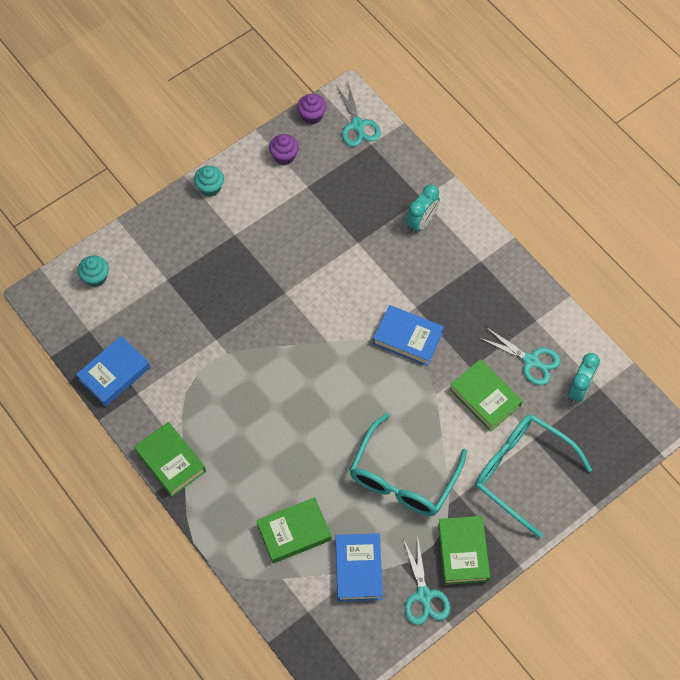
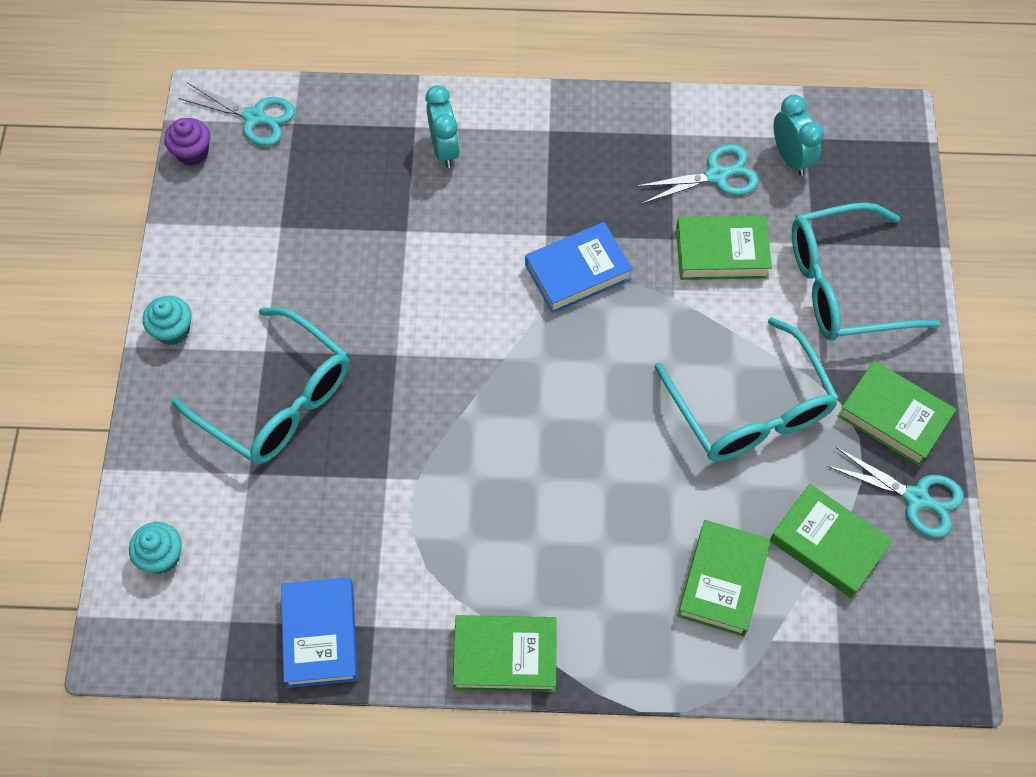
camera: 50 degrees left, 0 degrees up
(214, 261) = (277, 400): none -> turquoise glasses
(284, 156) = (215, 220): purple cupcake -> none
(358, 569) = (827, 544): blue book -> green book

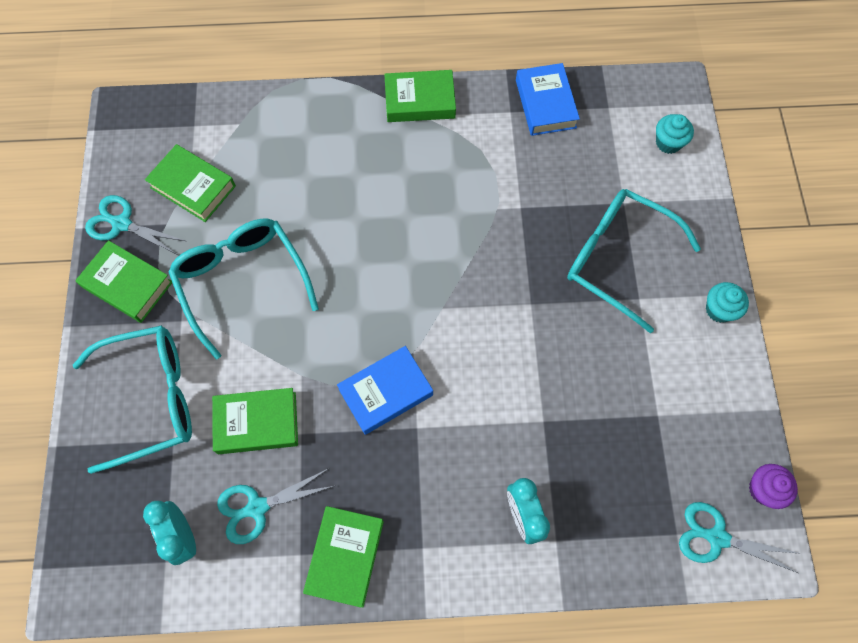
camera: 175 degrees right, 5 degrees up
(722, 581) = (271, 157): green book -> green book (345, 556)

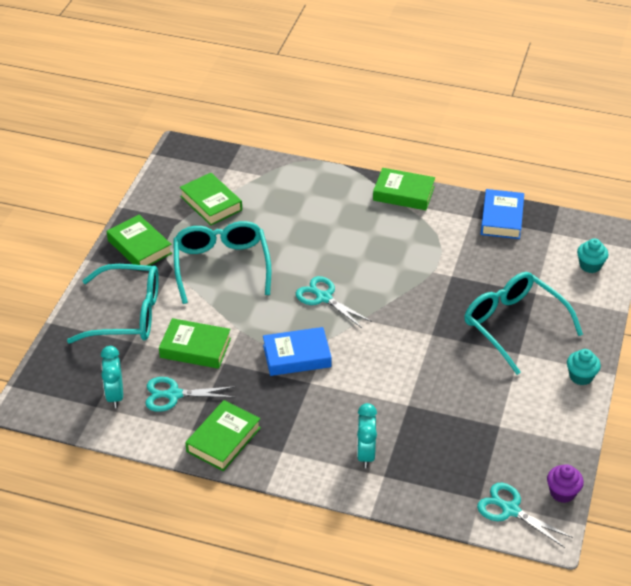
camera: 20 degrees right, 25 degrees down
(121, 224) = (150, 212): turquoise scissors -> turquoise scissors (323, 297)

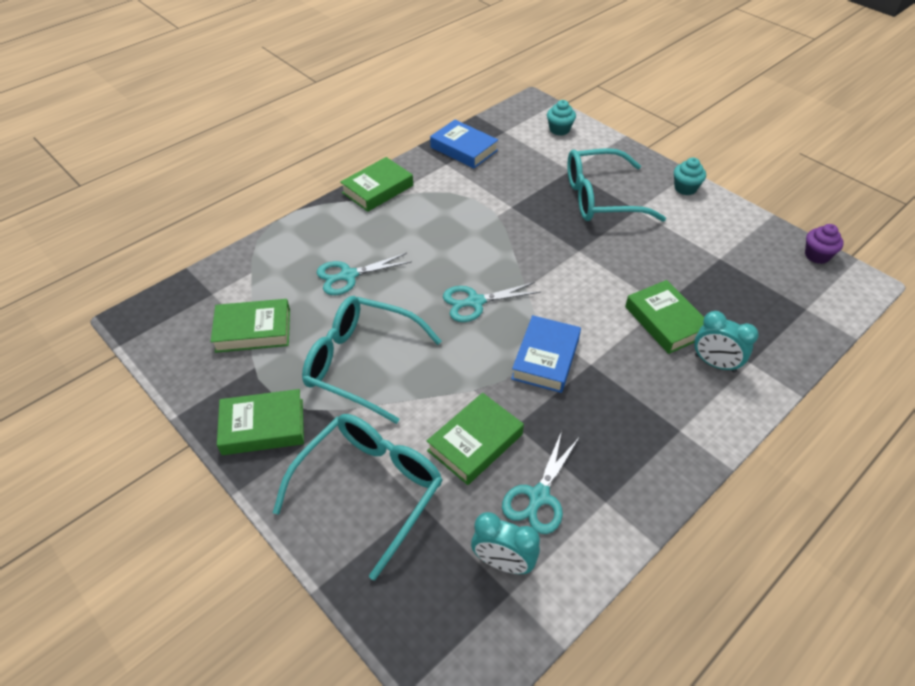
camera: 60 degrees left, 5 degrees up
(223, 439) = (637, 476): green book -> green book (665, 321)
(510, 510) = (826, 295): turquoise scissors -> turquoise scissors (348, 276)

